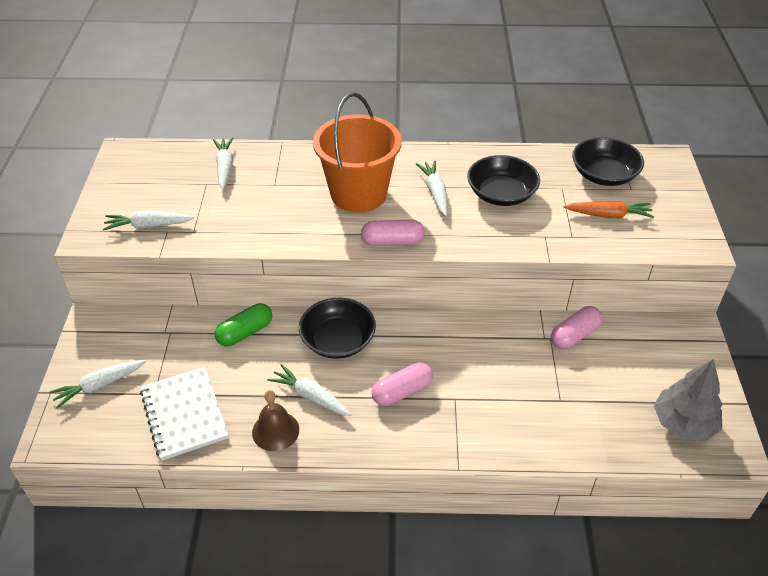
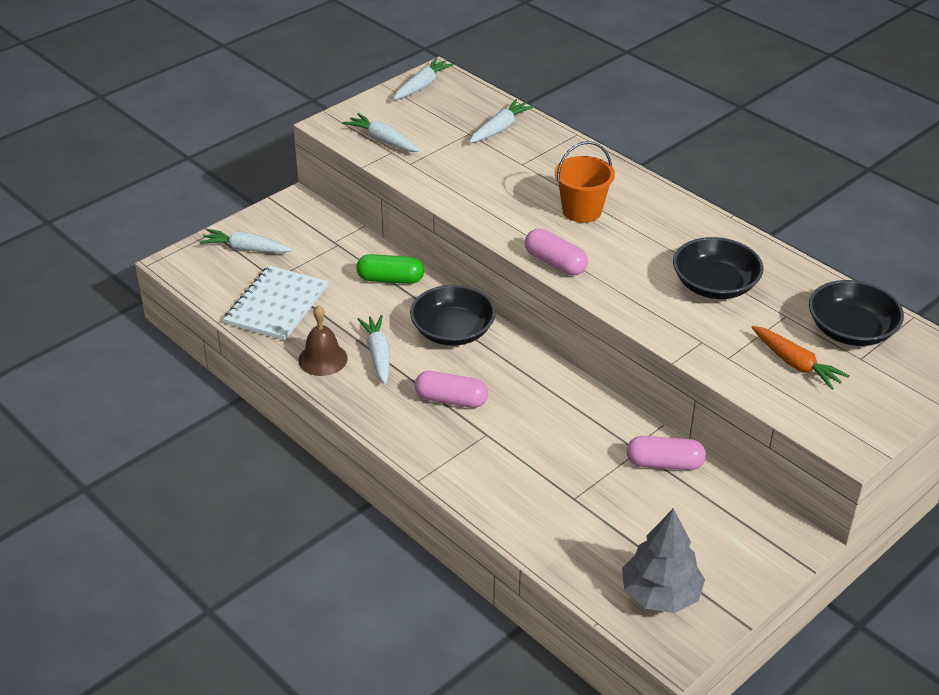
camera: 45 degrees right, 5 degrees down
(358, 194) = (582, 211): orange bucket -> orange bucket, size x0.60
(435, 192) = (653, 248): white carrot -> white carrot (422, 86)

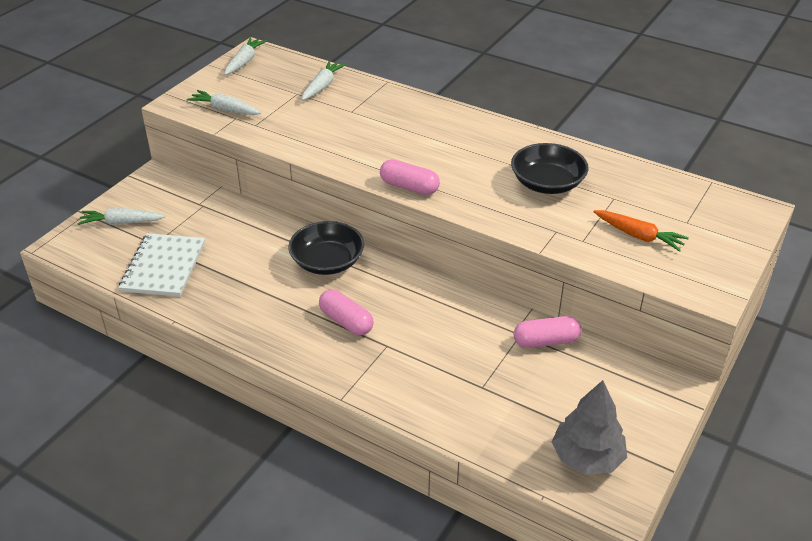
camera: 15 degrees left, 0 degrees up
(322, 359) = (220, 307): brown bell -> none
(378, 355) = (268, 294): white carrot -> none
(390, 279) = (258, 227): green capsule -> none
(451, 400) = (346, 321): pink capsule -> pink capsule turned 45 degrees clockwise
(582, 211) = (415, 141): orange bucket -> none
(851, 330) = (669, 201): black bowl -> none

